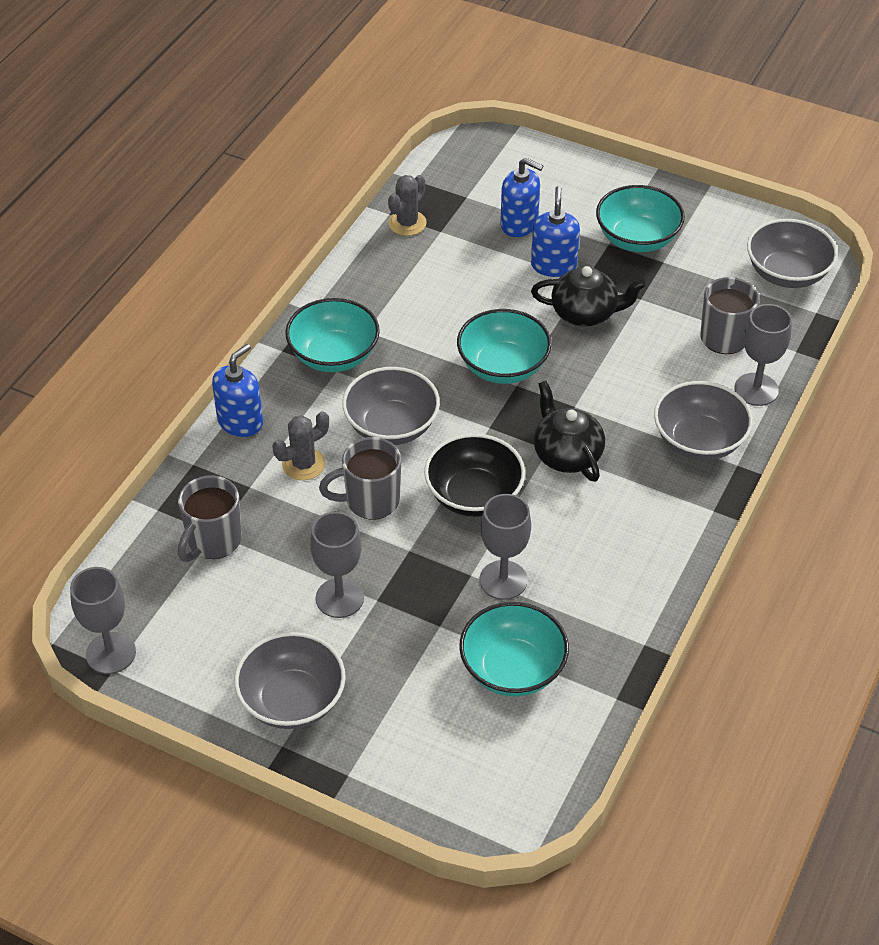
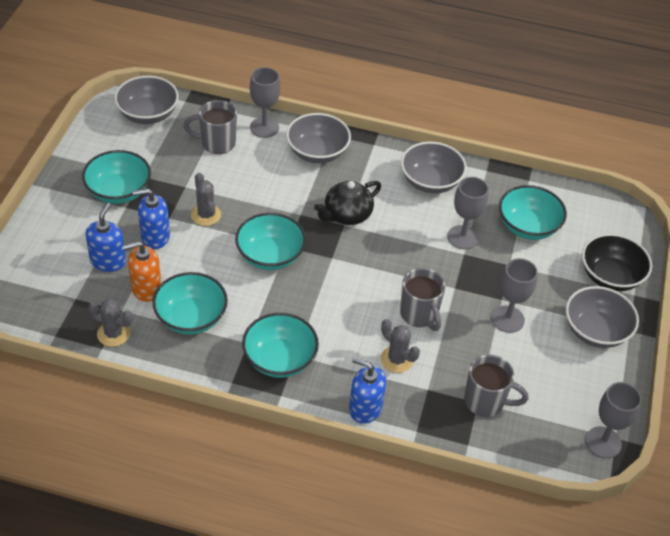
camera: 105 degrees left, 0 degrees up
(391, 426) = (345, 312): grey bowl -> grey bowl (430, 182)
(416, 286) = (191, 318): none -> turquoise bowl
(469, 252) = (146, 288): none -> orange soap dispenser
(474, 495) = (397, 259): black bowl -> black bowl (610, 276)
(585, 313) = (206, 215): black teapot -> grey cactus

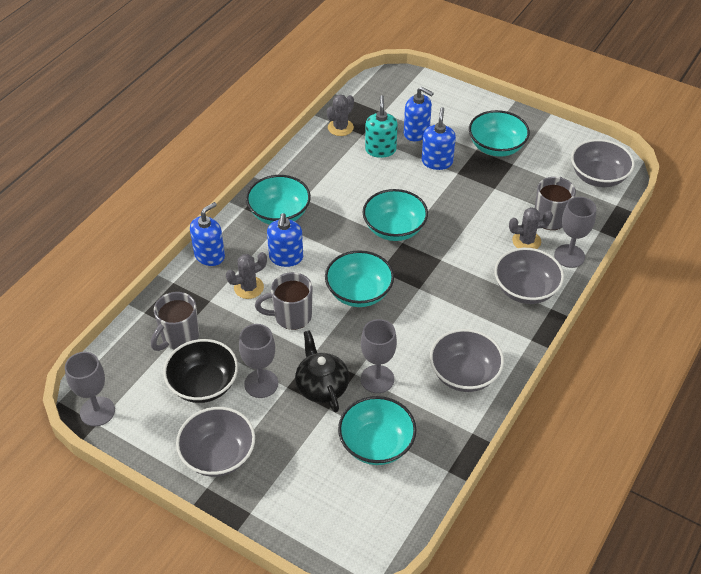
camera: 110 degrees right, 0 degrees up
(146, 288) = (380, 150): orange soap dispenser -> turquoise soap dispenser
(191, 318) = (341, 170): turquoise bowl -> turquoise bowl (359, 293)
(206, 215) = (455, 196): grey cactus -> grey cactus (526, 241)
(343, 337) = (286, 257): none -> blue soap dispenser
(347, 215) = (431, 293): black teapot -> black teapot (322, 386)
(610, 276) = (282, 499): black bowl -> black bowl (203, 384)

